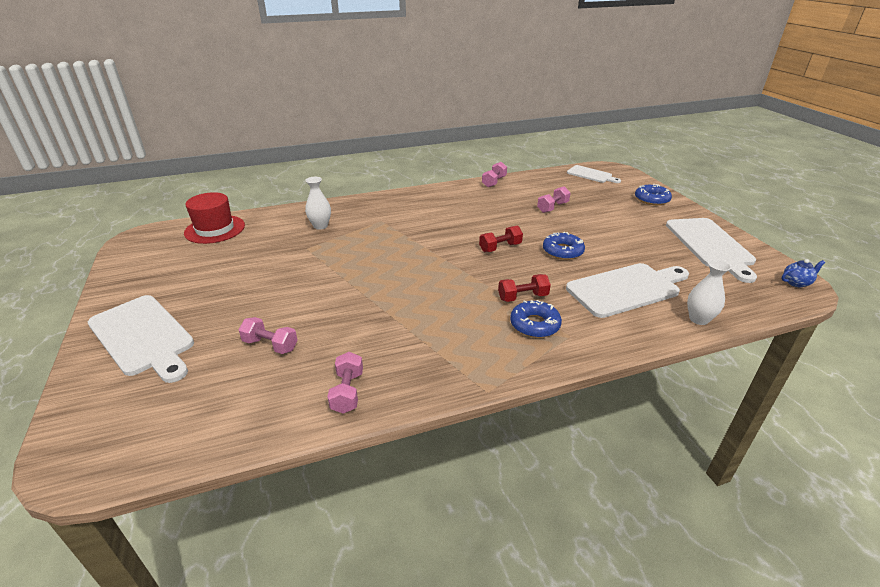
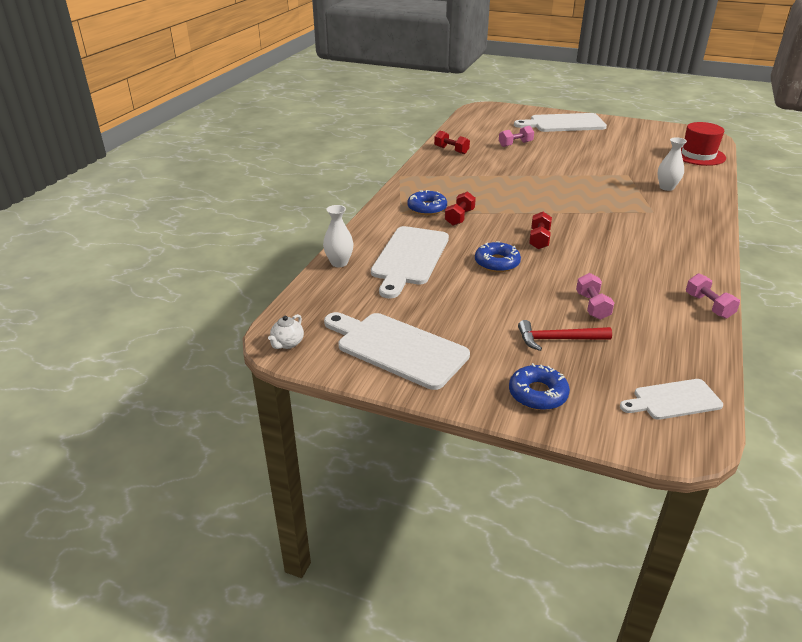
camera: 130 degrees right, 0 degrees up
(347, 392) = (451, 150): pink dumbbell -> red dumbbell
(602, 207) = (557, 339): none -> red hammer
(796, 283) = (287, 343): blue teapot -> white teapot

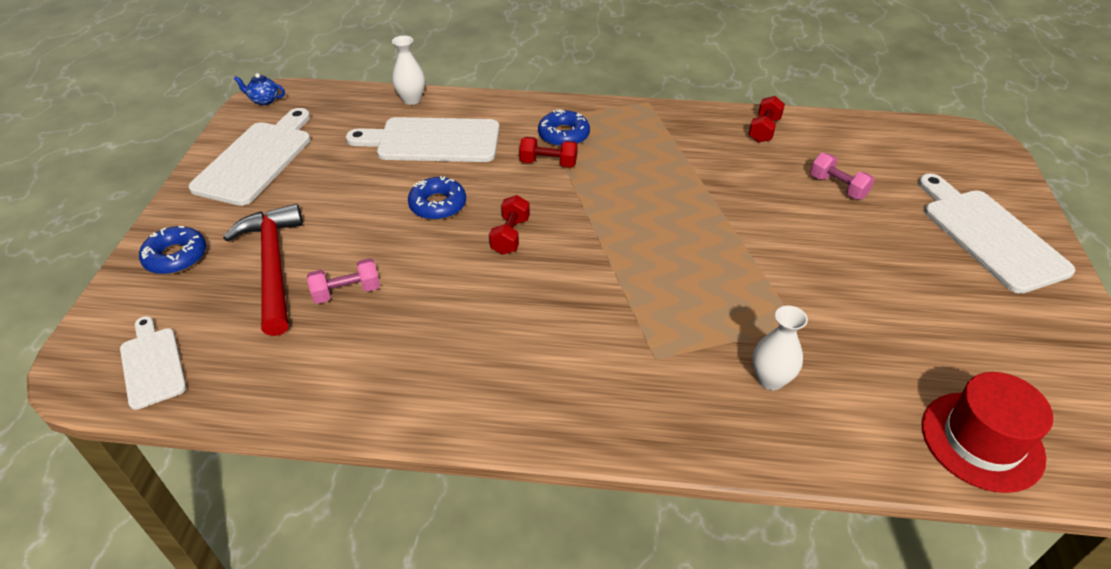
camera: 75 degrees right, 10 degrees up
(287, 343) = (264, 100): white teapot -> blue teapot
(539, 239) = (510, 235): red dumbbell -> red dumbbell turned 75 degrees counterclockwise
(557, 339) = (273, 265): red hammer -> red hammer, size x1.58
(708, 306) = (360, 413): pink dumbbell -> none

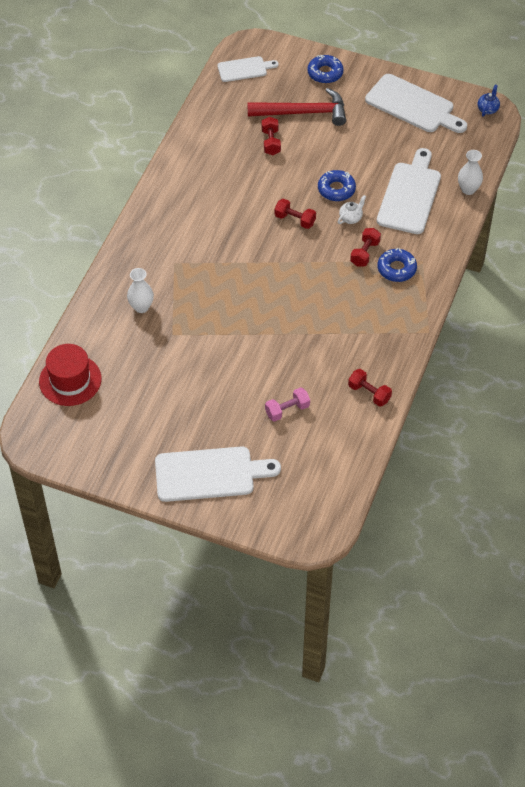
camera: 105 degrees right, 10 degrees up
(347, 292) = (271, 142): pink dumbbell -> red dumbbell
(489, 184) = (351, 218): none -> white teapot

